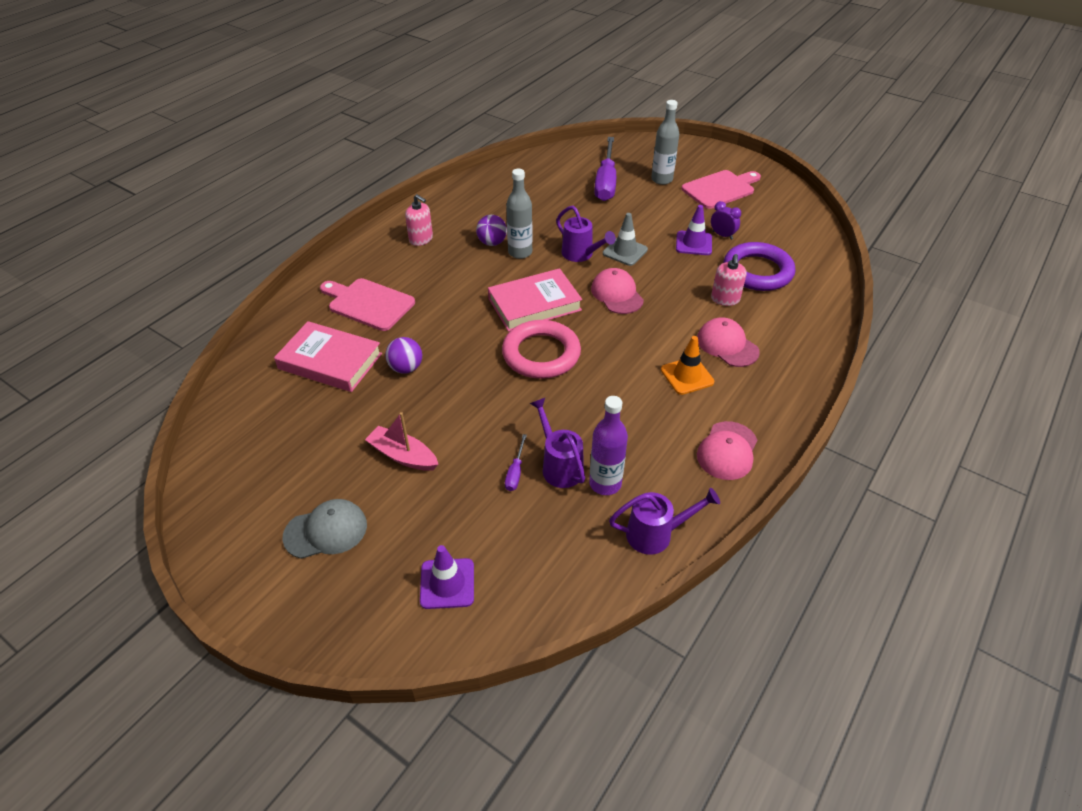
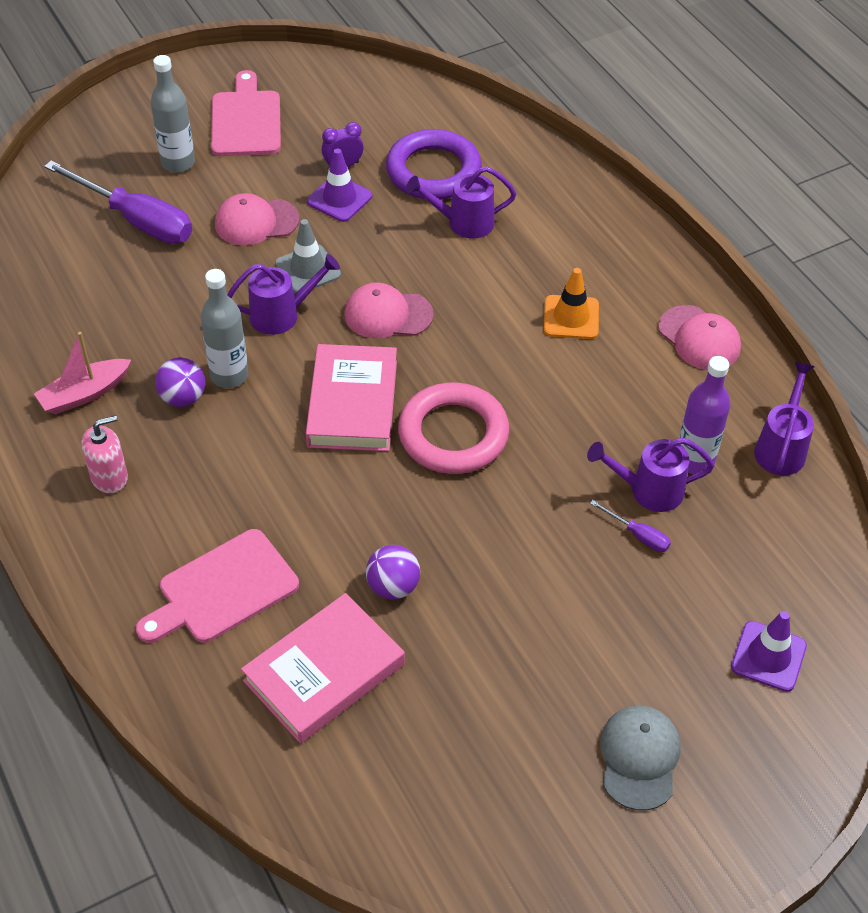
camera: 65 degrees left, 5 degrees up
(403, 456) = (554, 639): pink boat -> pink boat (84, 394)
(725, 299) = (463, 223): pink soap dispenser -> purple watering can
(727, 345) = (542, 260): pink cap -> pink cap (256, 222)

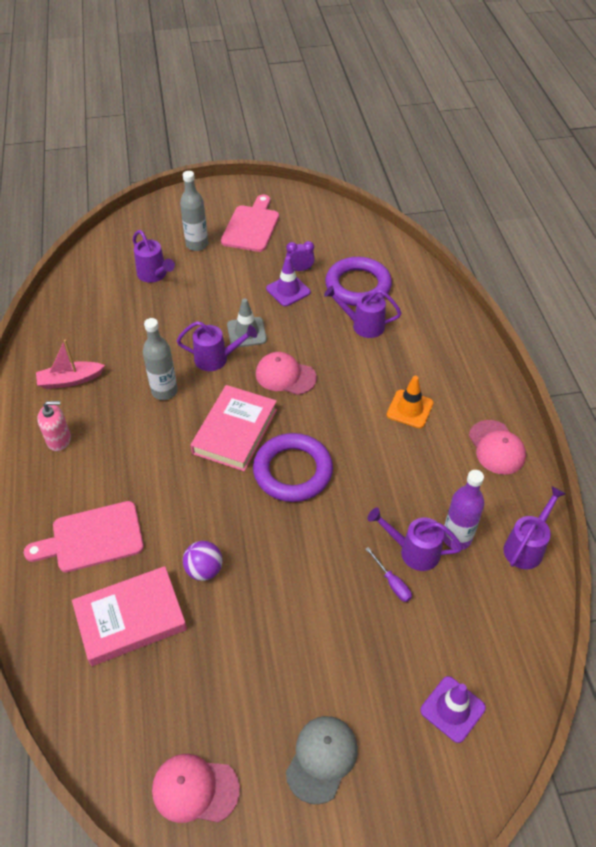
camera: 20 degrees right, 0 degrees up
(136, 220) = (154, 275): purple screwdriver -> purple watering can
(183, 398) = (129, 398): purple ball -> none
(256, 222) = (228, 293): pink cap -> pink cap (195, 789)
(453, 434) = (293, 471): pink ring -> purple ring

